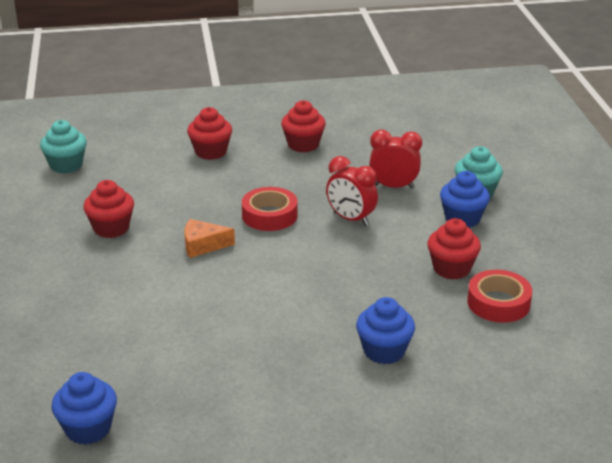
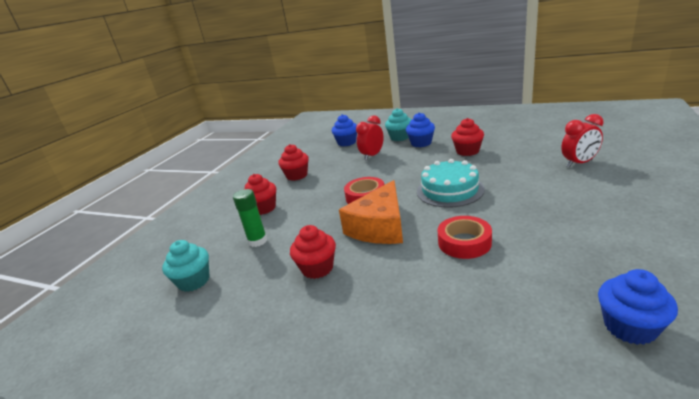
camera: 55 degrees left, 5 degrees down
(144, 174) = (258, 241): none -> green glue stick
(203, 245) = (380, 227): orange cheese -> orange cheese, size x1.90
(315, 277) = (450, 190): none -> turquoise cake
(351, 219) = (394, 171): red clock -> red clock (579, 163)
(384, 351) = (543, 179): blue cupcake -> blue cupcake (347, 142)
(498, 303) = (507, 144): red tape -> red tape (464, 242)

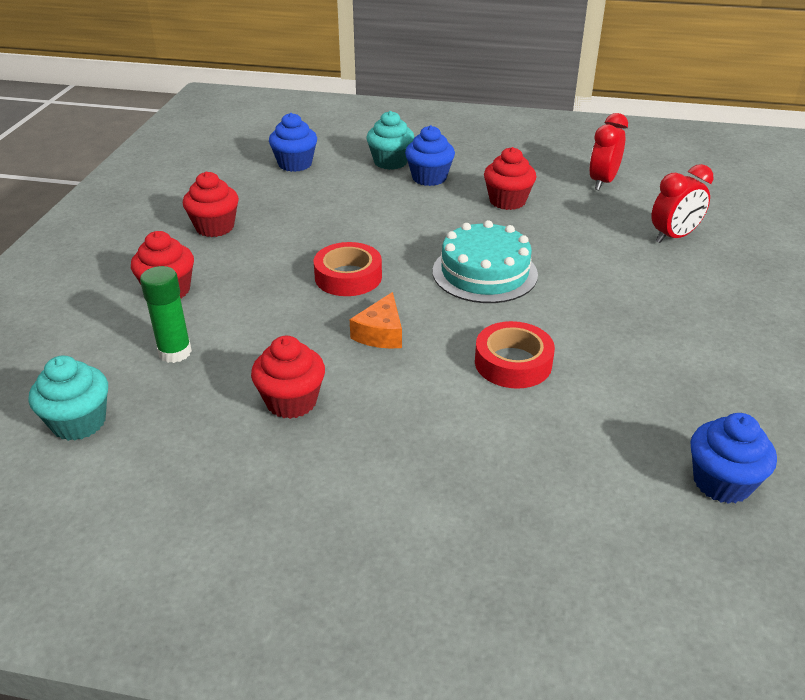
camera: 15 degrees left, 10 degrees up
(372, 156) = (347, 197): red clock -> red clock (602, 182)
(380, 227) = (381, 333): orange cheese -> orange cheese, size x0.53

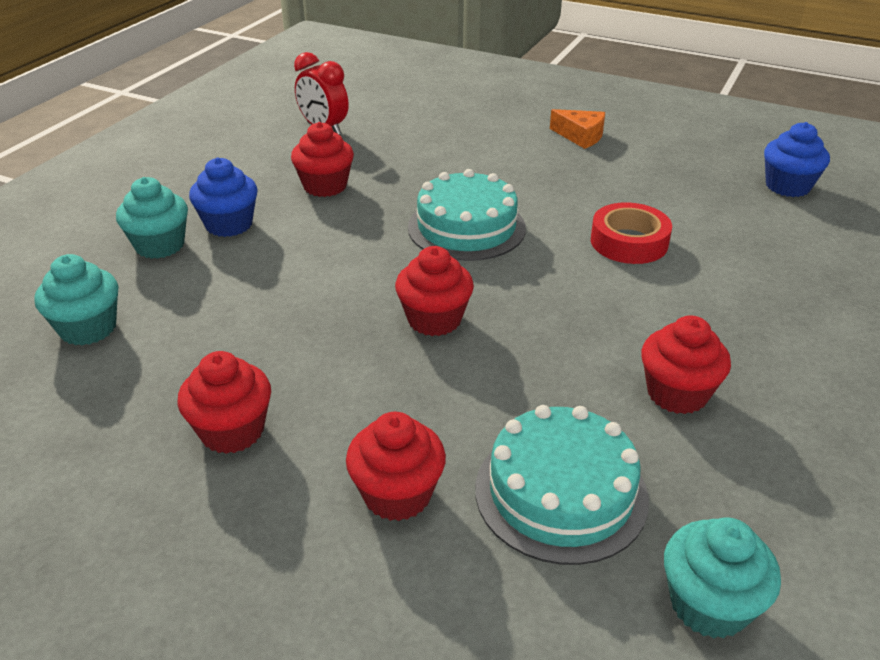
camera: 75 degrees left, 0 degrees up
(175, 352) = (561, 493): green glue stick -> turquoise cake
(295, 164) = (88, 328): blue cupcake -> turquoise cupcake
(348, 277) = (434, 319): red tape -> red cupcake
(381, 333) = (560, 312): orange cheese -> orange cheese (580, 136)
(673, 237) = (449, 122): red clock -> none

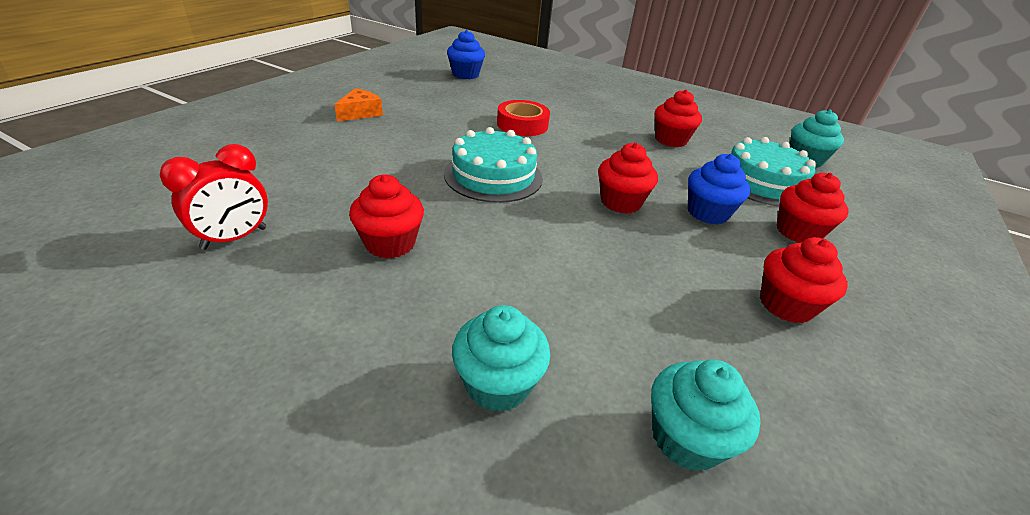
camera: 90 degrees left, 0 degrees up
(229, 224) = (457, 318): blue cupcake -> blue cupcake (707, 213)

